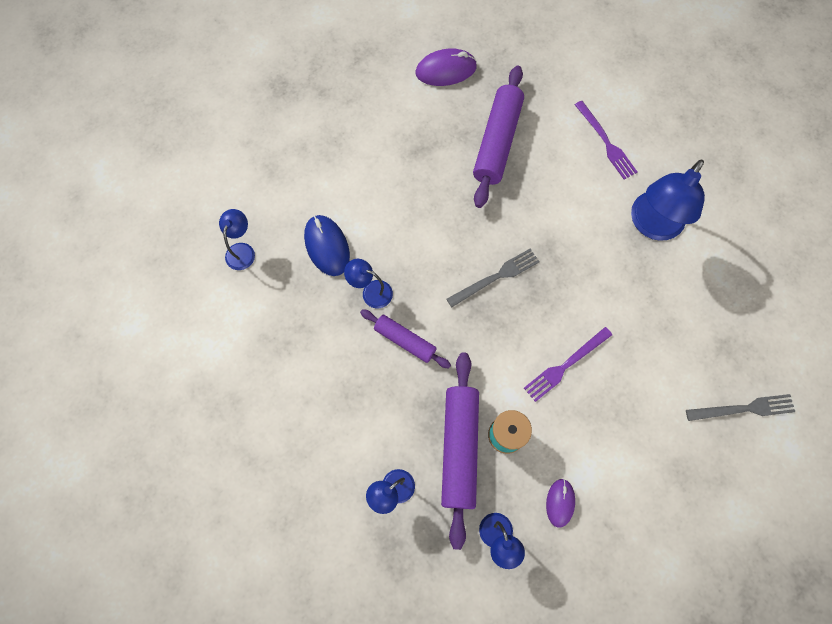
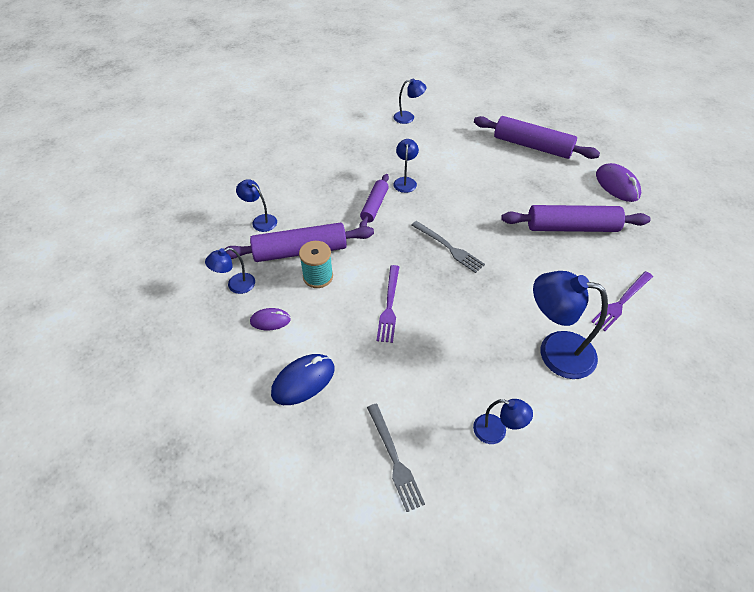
camera: 75 degrees right, 20 degrees down
(327, 246) = (430, 153): blue mouse -> blue mouse (303, 381)
(352, 126) = (532, 146): none -> purple rolling pin
(565, 365) = (389, 306): purple fork -> purple fork turned 120 degrees counterclockwise
(728, 309) = (496, 431): none -> blue lamp

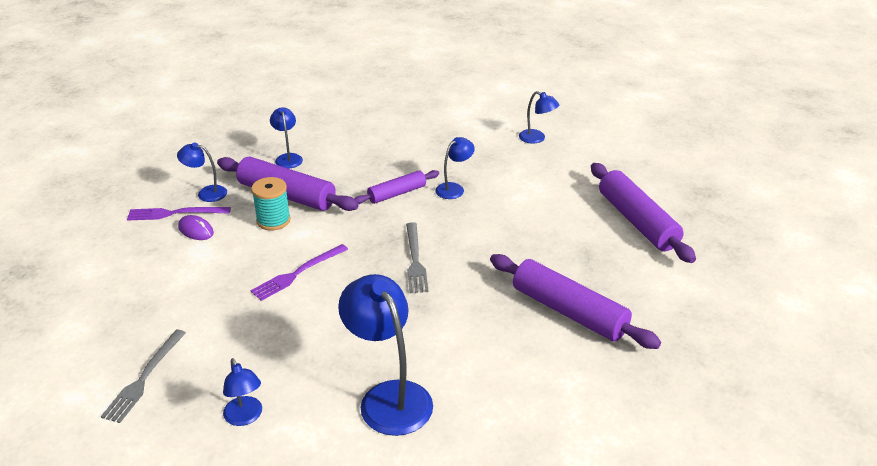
camera: 40 degrees right, 15 degrees down
(303, 381) = (160, 284): blue mouse -> none
(617, 185) = (686, 304): purple mouse -> none
(621, 302) = (521, 403): purple fork -> purple fork (175, 213)

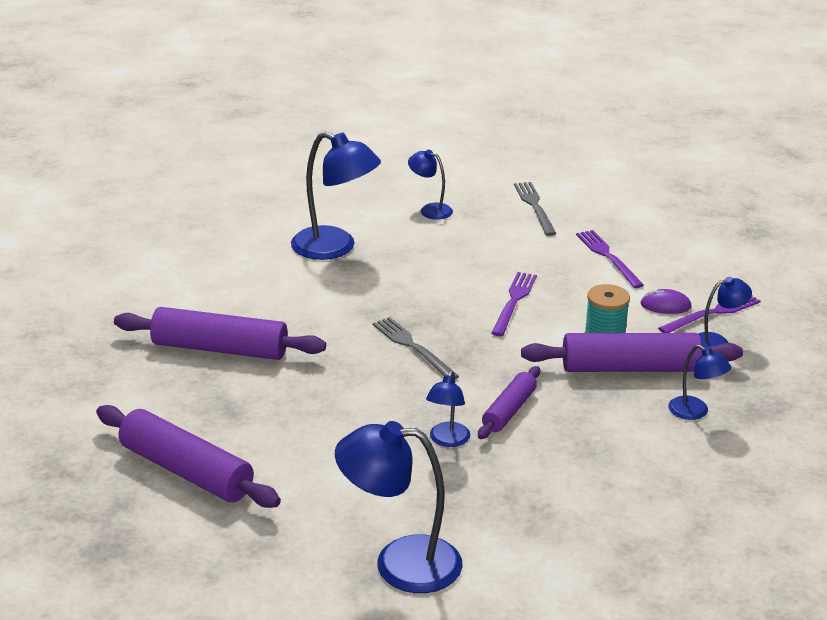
camera: 150 degrees right, 5 degrees down
(169, 290) = (608, 257): none -> purple fork
(537, 138) = (400, 563): blue lamp -> blue lamp, size x1.88

